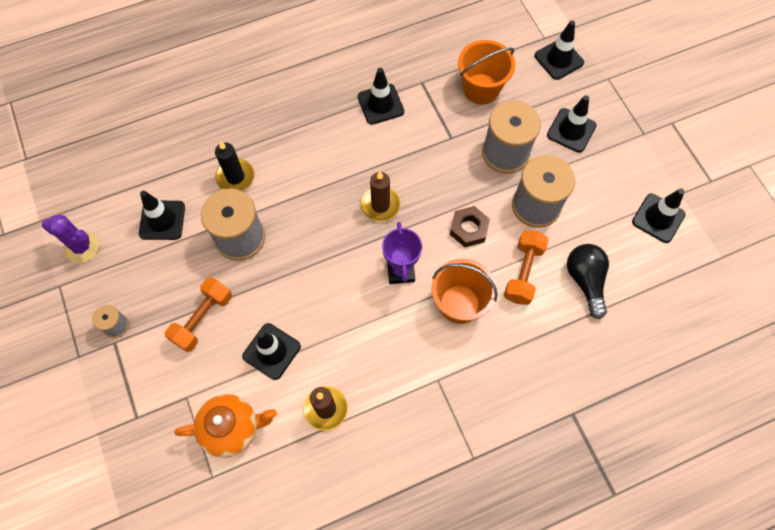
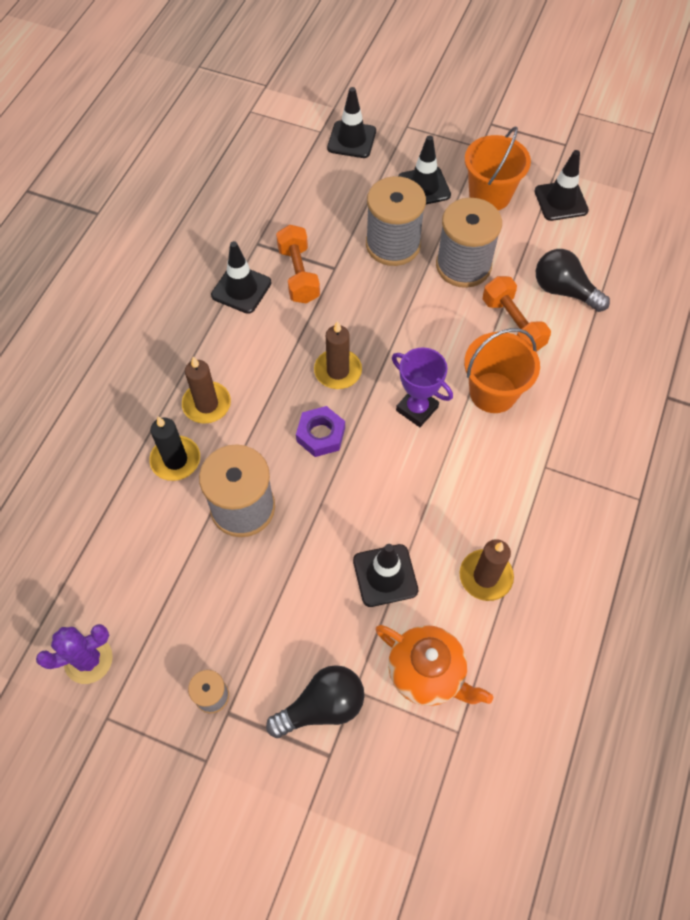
camera: 45 degrees left, 5 degrees down
(161, 388) = (322, 706): none -> black light bulb
(162, 220) = (146, 560): black traffic cone -> none
(202, 319) = (290, 608): orange dumbbell -> orange dumbbell (298, 274)
(232, 428) = (427, 673): orange teapot -> orange teapot turned 90 degrees clockwise
(286, 159) = (207, 404): none -> brown candle
(327, 235) = (320, 435): none -> purple nut
(469, 229) = (432, 328): brown nut -> none
(481, 89) = (315, 210): orange bucket -> orange bucket (490, 195)

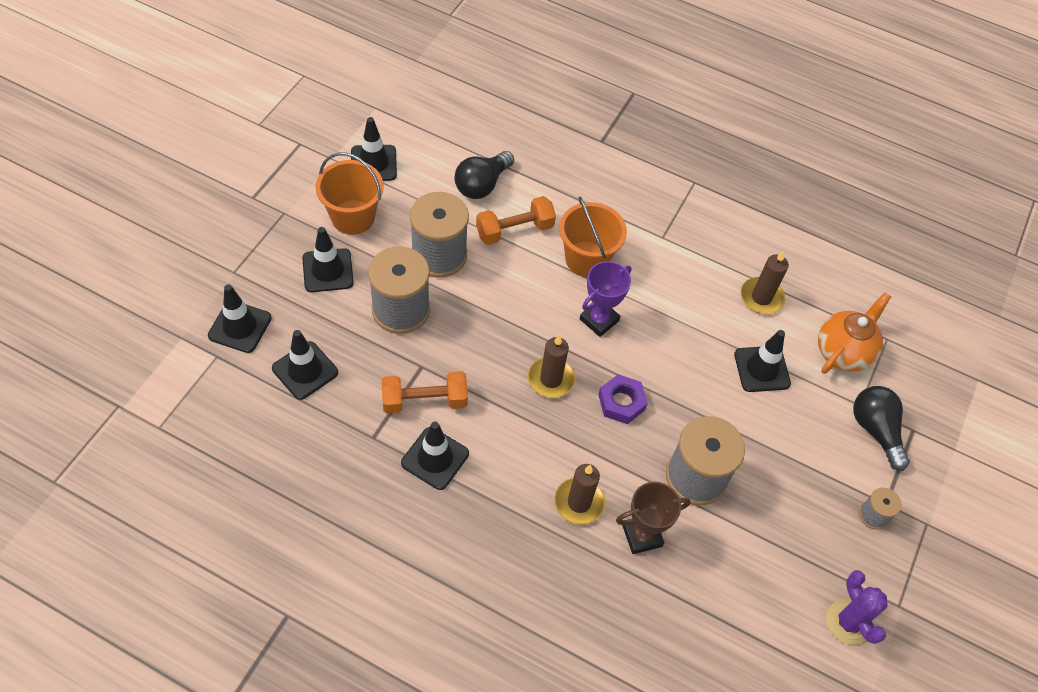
camera: 90 degrees left, 5 degrees down
(175, 460) = (642, 536): black candle -> brown trophy
(316, 188) = (305, 370): none -> black traffic cone

